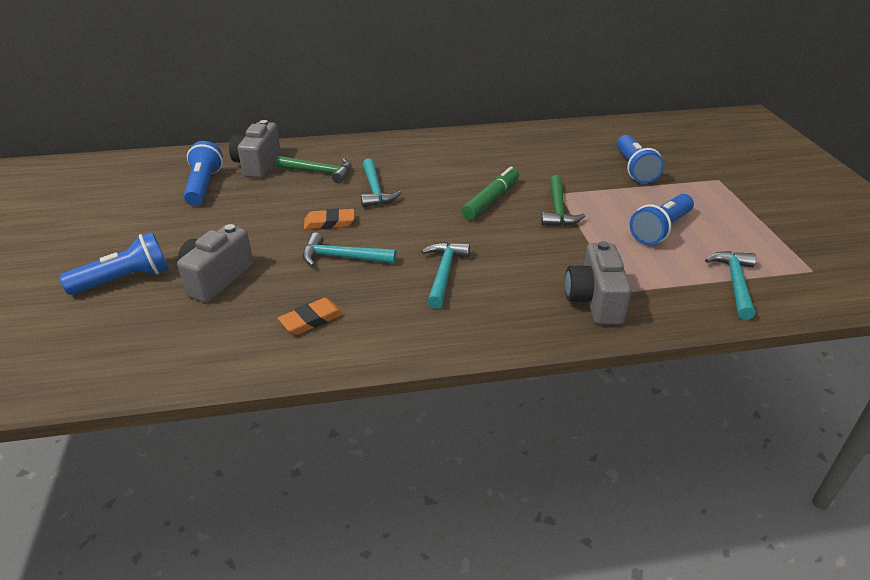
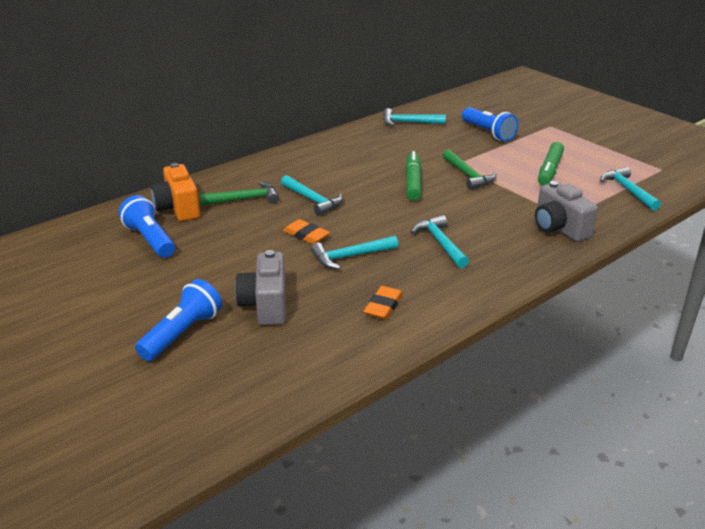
camera: 30 degrees left, 5 degrees down
(258, 164) = (178, 208): grey camera -> orange camera
(329, 222) = (306, 235): orange eraser -> orange eraser turned 75 degrees clockwise
(558, 137) = (409, 122): none -> turquoise hammer
(660, 229) = (550, 170): blue flashlight -> green marker

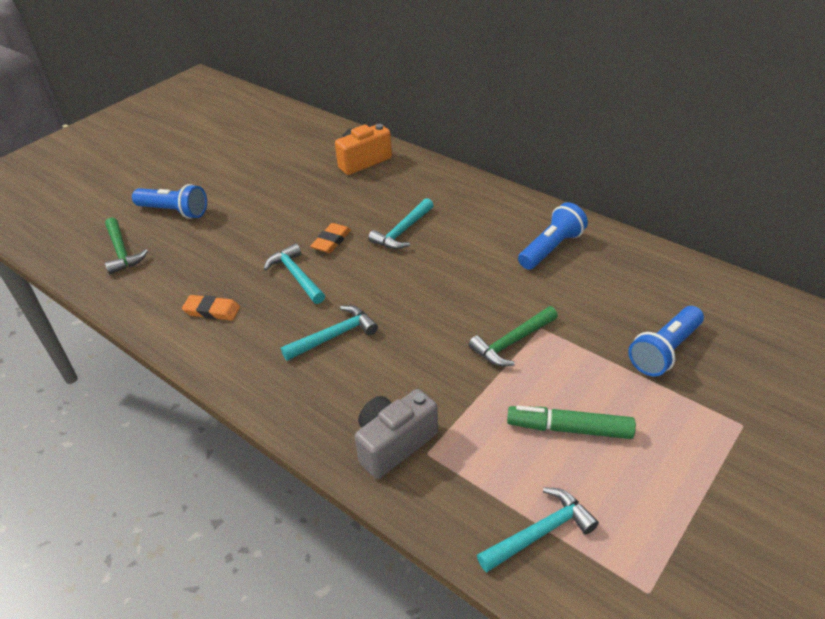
camera: 80 degrees right, 10 degrees up
(150, 240) = (306, 162): blue flashlight -> blue flashlight (551, 248)
(245, 199) = (391, 191): green hammer -> green hammer (122, 251)
(266, 305) = (212, 242): grey camera -> none
(409, 122) = (647, 269): turquoise hammer -> none
(413, 182) = (471, 296): green marker -> none

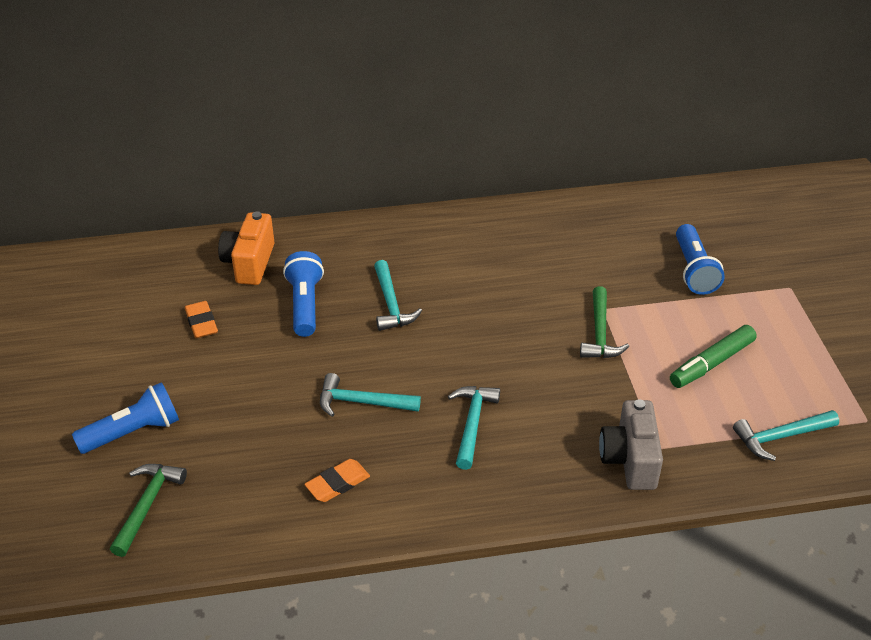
camera: 50 degrees left, 0 degrees up
(122, 251) = (147, 505): green hammer -> green hammer turned 90 degrees counterclockwise
(331, 241) = (343, 353): orange eraser -> orange eraser (201, 323)
(540, 532) = (781, 437): turquoise hammer -> turquoise hammer turned 120 degrees counterclockwise
(551, 248) = (524, 243): blue flashlight -> blue flashlight (305, 305)

